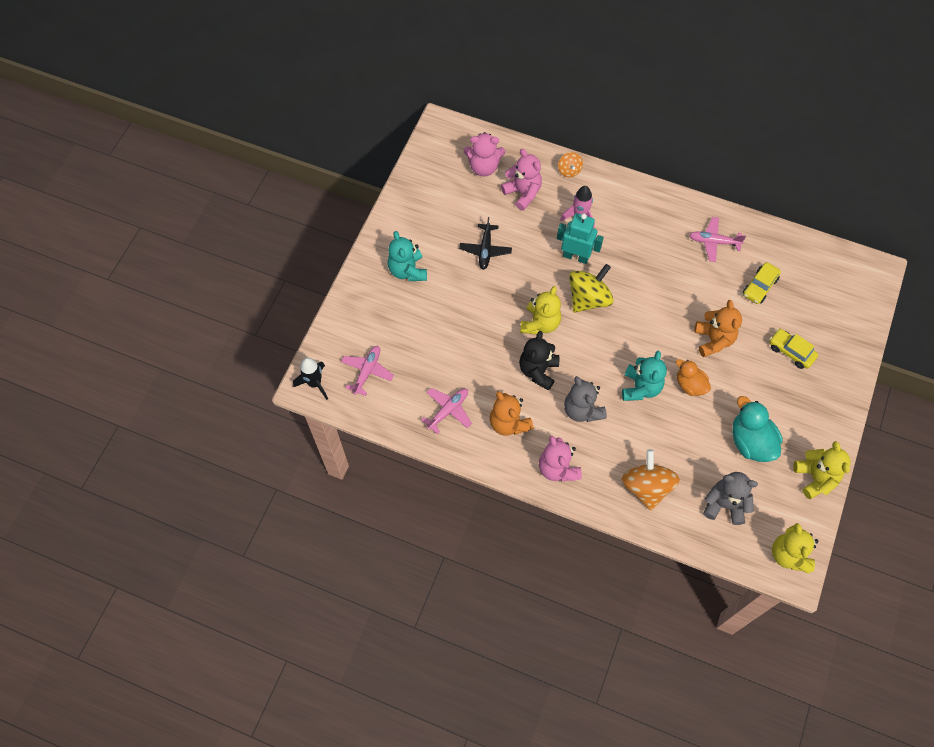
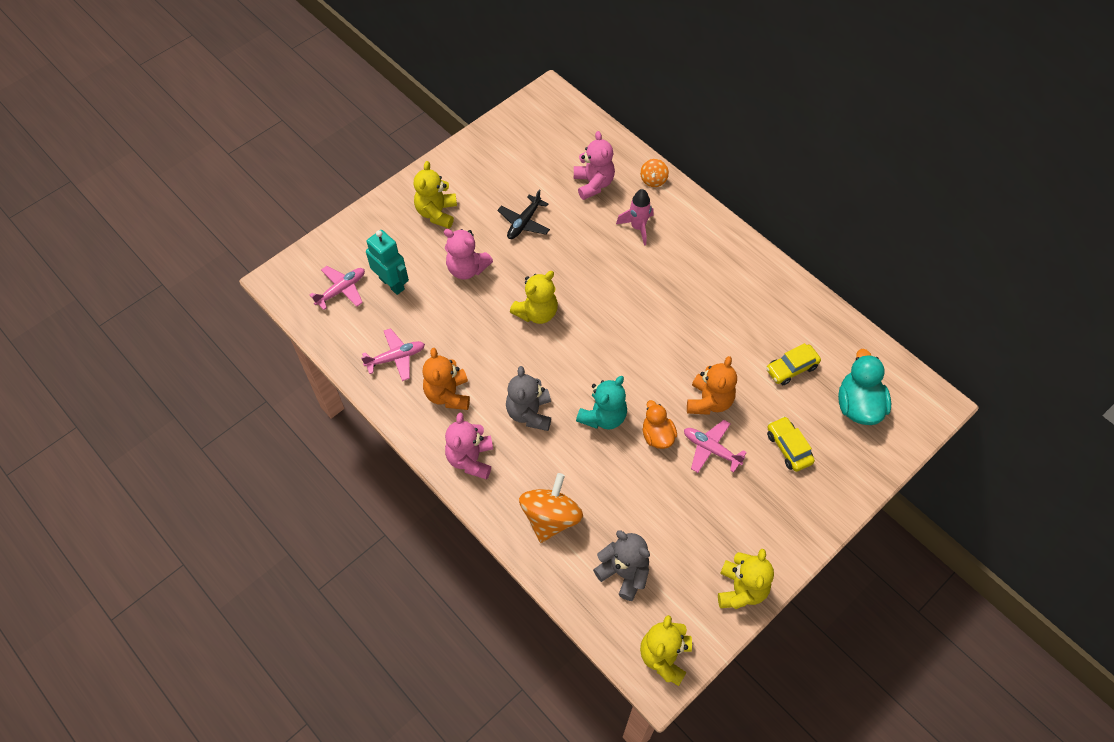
camera: 25 degrees right, 5 degrees down
(315, 383) = (286, 281): black rocket -> none
(407, 270) = (437, 213): turquoise teddy bear -> yellow teddy bear
(484, 167) = (569, 146): pink teddy bear -> pink teddy bear (467, 268)
(538, 371) = (507, 357): black teddy bear -> none
(576, 256) = (611, 263): turquoise robot -> turquoise robot (392, 283)
(588, 298) = (600, 308): yellow spinning top -> none
(713, 242) = (766, 305): pink plane -> pink plane (711, 449)
(750, 441) = (690, 521): turquoise duck -> turquoise duck (858, 405)

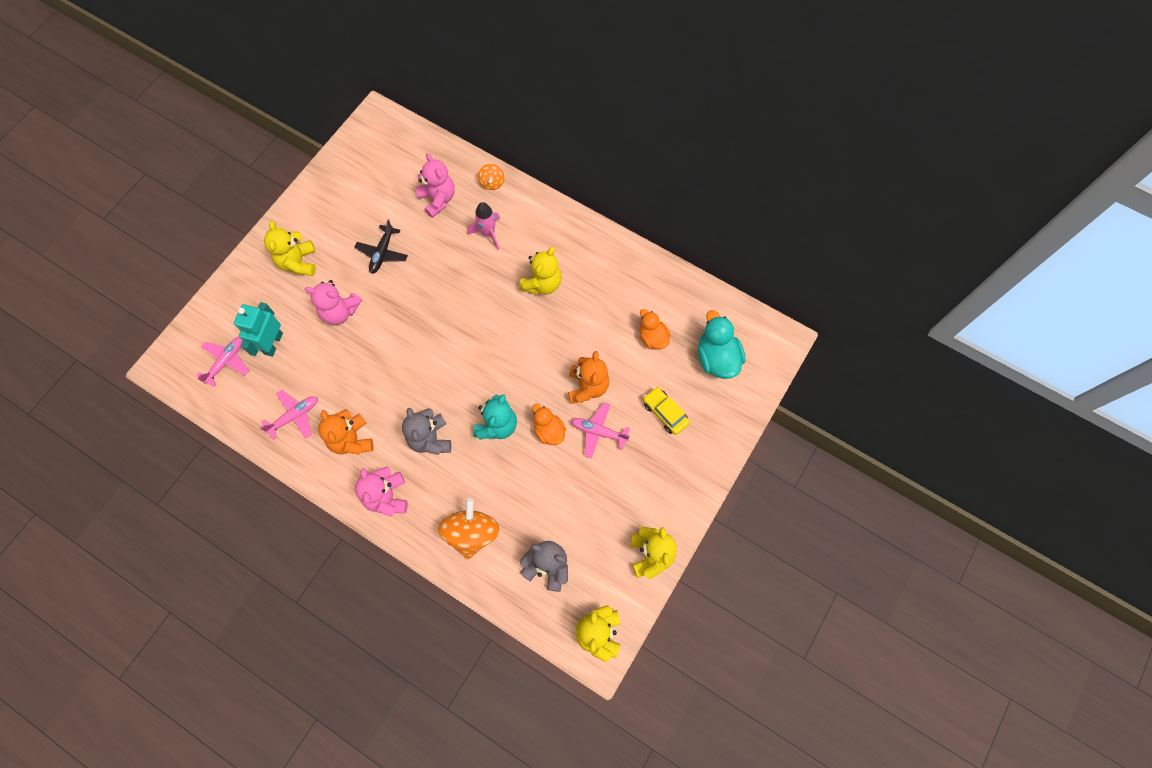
camera: 15 degrees left, 10 degrees up
(392, 283) = (273, 343): turquoise robot -> turquoise robot turned 105 degrees counterclockwise
(537, 313) = (414, 339): yellow teddy bear -> yellow teddy bear (542, 283)
(791, 368) = (652, 337): yellow car -> orange duck

